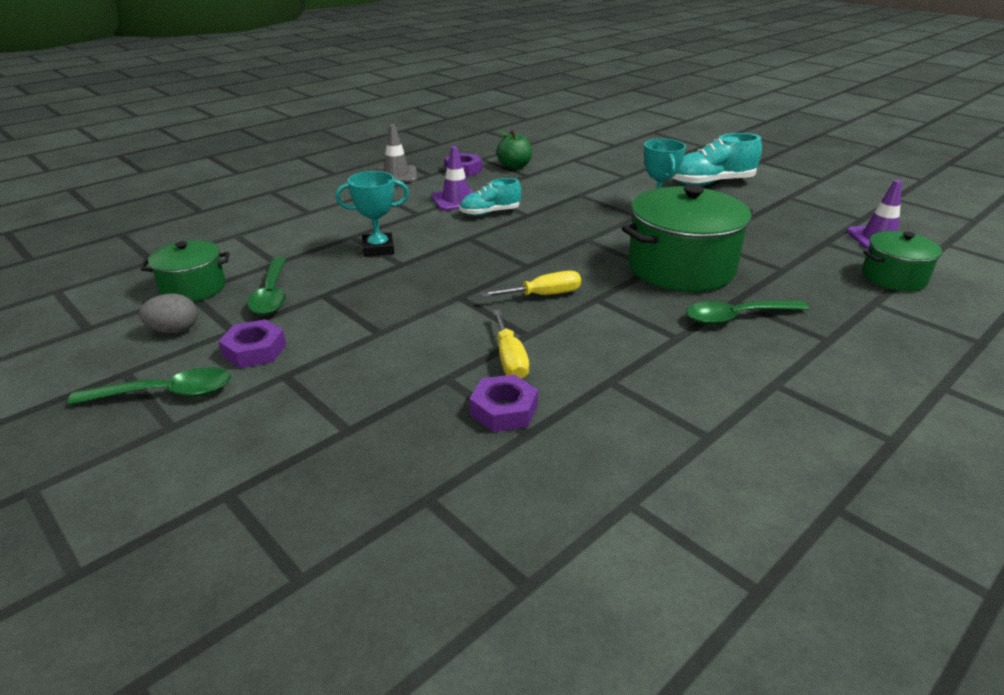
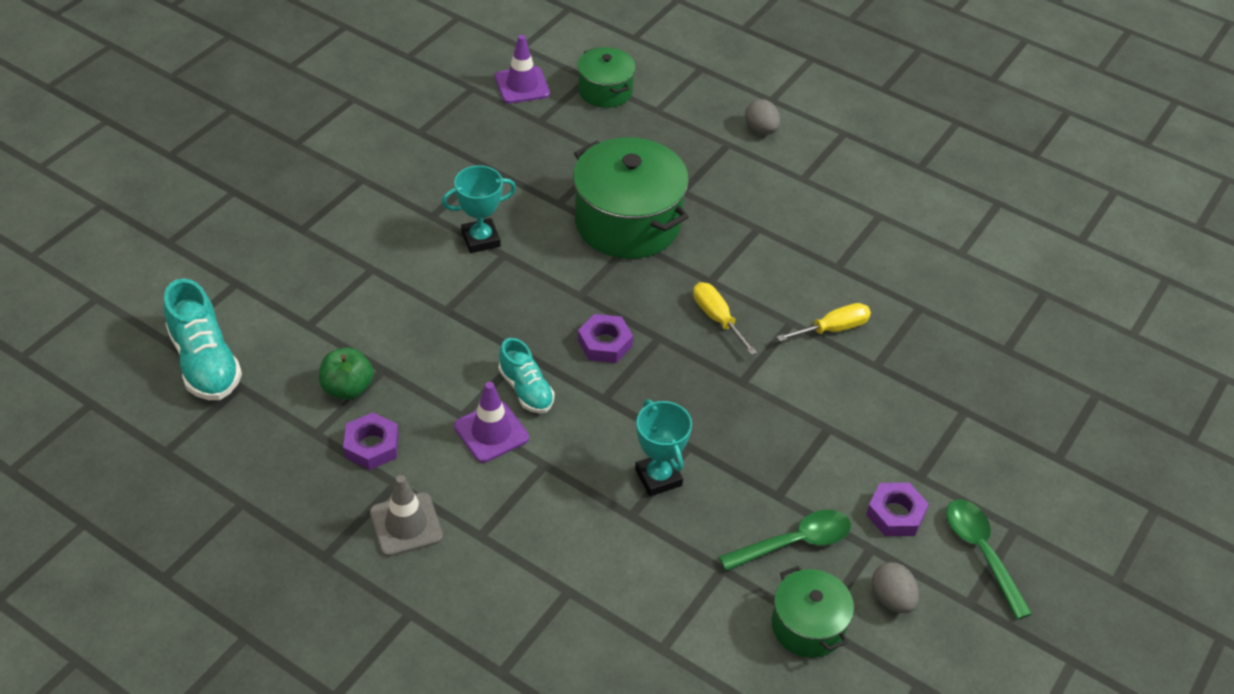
camera: 105 degrees left, 15 degrees up
(504, 410) = (900, 323): purple nut -> purple nut (605, 343)
(711, 183) = (385, 190): turquoise shoe -> turquoise shoe (205, 362)
(737, 317) = (711, 191): green spoon -> none
(868, 368) = (761, 129): none -> grey egg

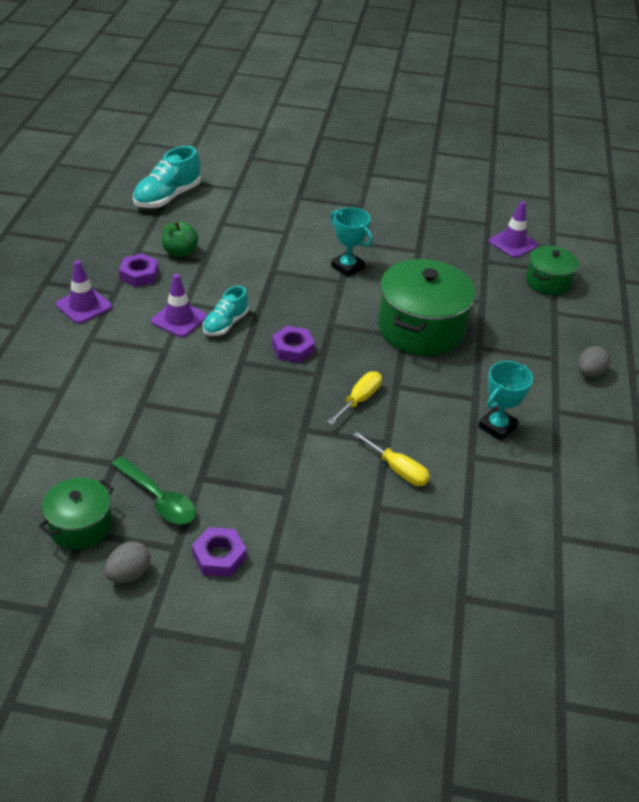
camera: 65 degrees right, 5 degrees down
(406, 524) = (84, 306): grey traffic cone -> purple traffic cone
(658, 477) = (183, 408): turquoise trophy -> turquoise trophy (497, 427)
(981, 553) = (206, 627): green spoon -> none

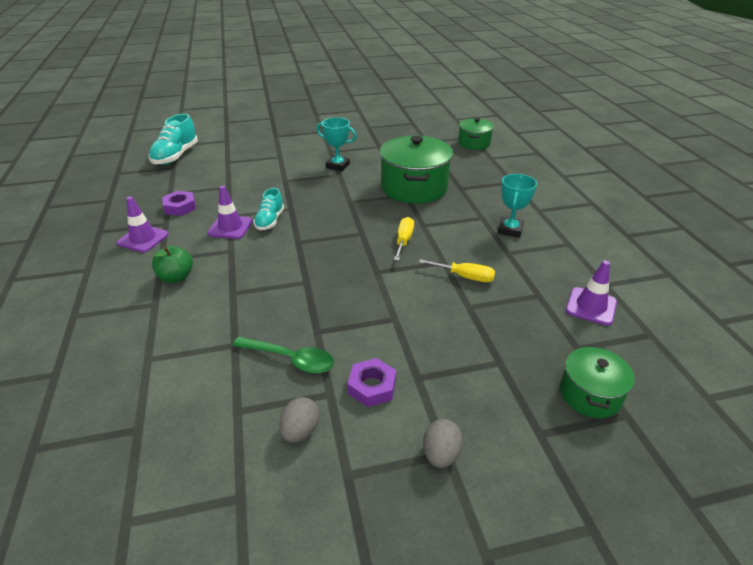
camera: 20 degrees left, 5 degrees down
(81, 526) = (231, 406): green pot -> green pot (590, 394)
(180, 252) = (205, 186): green apple -> green apple (176, 277)
(293, 349) = (332, 223): purple nut -> none
(513, 243) = (436, 129): purple traffic cone -> purple traffic cone (591, 306)
(589, 373) = (540, 184): grey egg -> grey egg (441, 454)

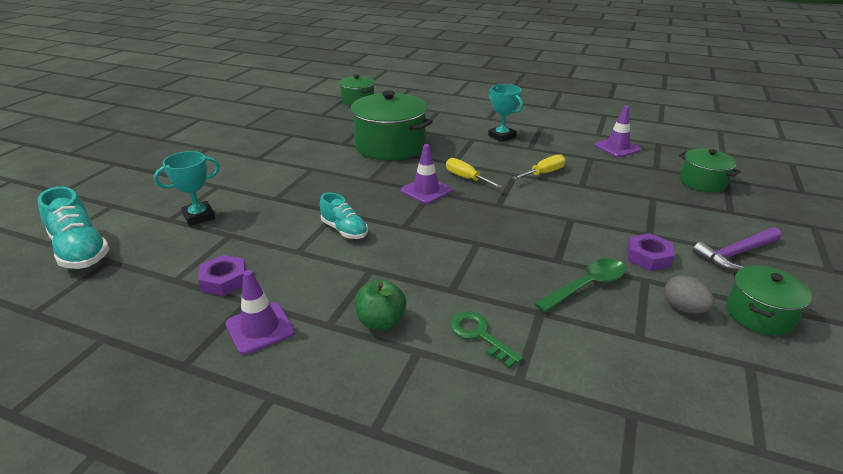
camera: 55 degrees left, 5 degrees down
(187, 324) = (479, 335): none -> green key
(230, 227) = (323, 257): purple traffic cone -> purple traffic cone (426, 191)
(331, 493) = (759, 314): none -> green pot
(337, 166) = (294, 164): turquoise trophy -> turquoise trophy (199, 216)
(441, 454) = (735, 253): grey egg -> purple hammer

